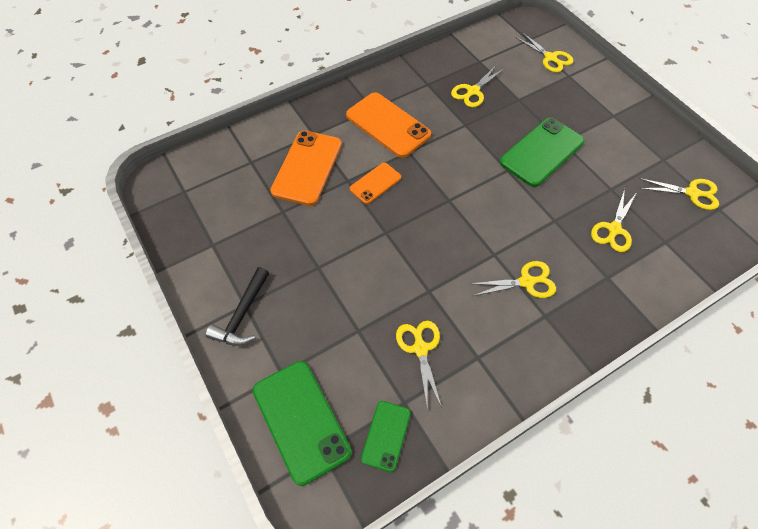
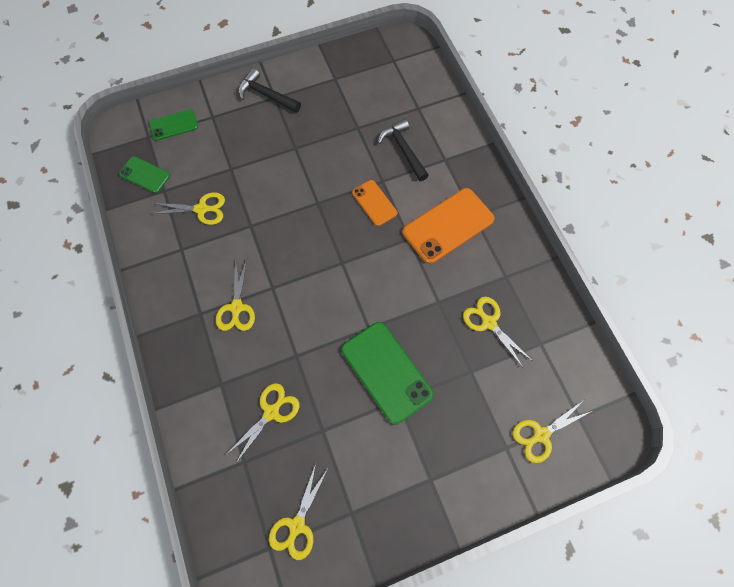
camera: 100 degrees right, 10 degrees up
(301, 420) = (174, 125): green phone -> green phone, size x0.56
(307, 167) = (403, 150): orange phone -> black hammer
(614, 229) = (271, 412): yellow scissors -> yellow scissors turned 90 degrees clockwise

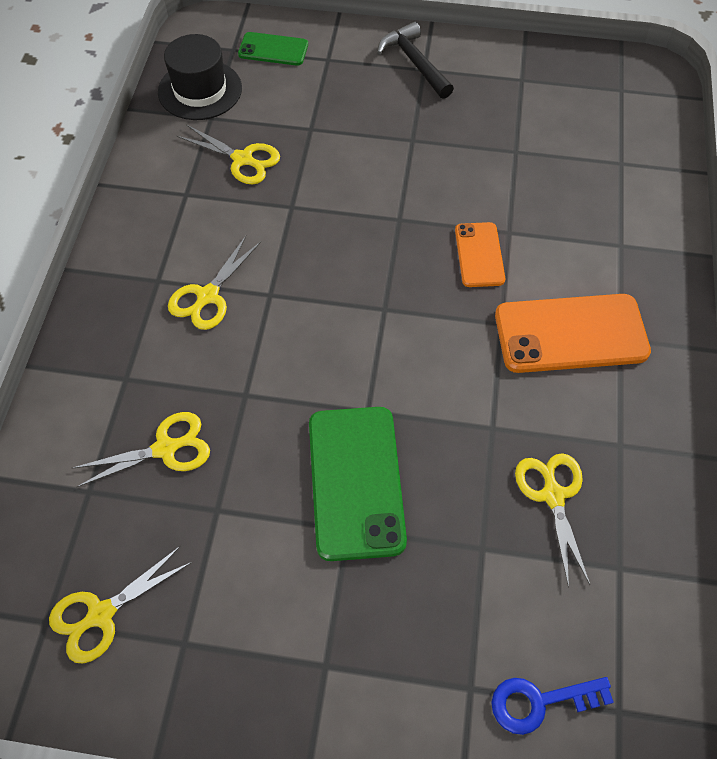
camera: 30 degrees right, 10 degrees down
(145, 175) = (200, 90): green phone -> black hat
(403, 150) = (565, 207): black hammer -> none
(541, 434) = (539, 702): yellow scissors -> blue key

